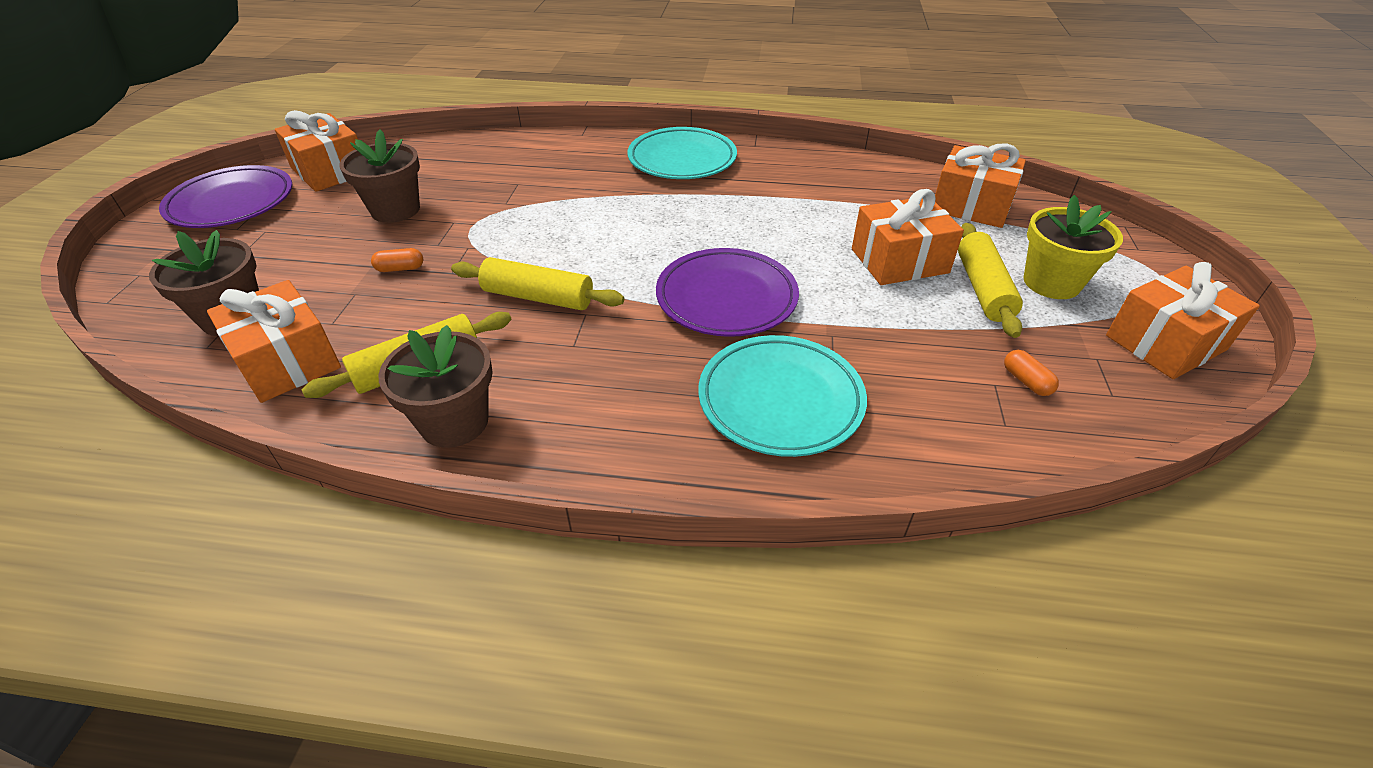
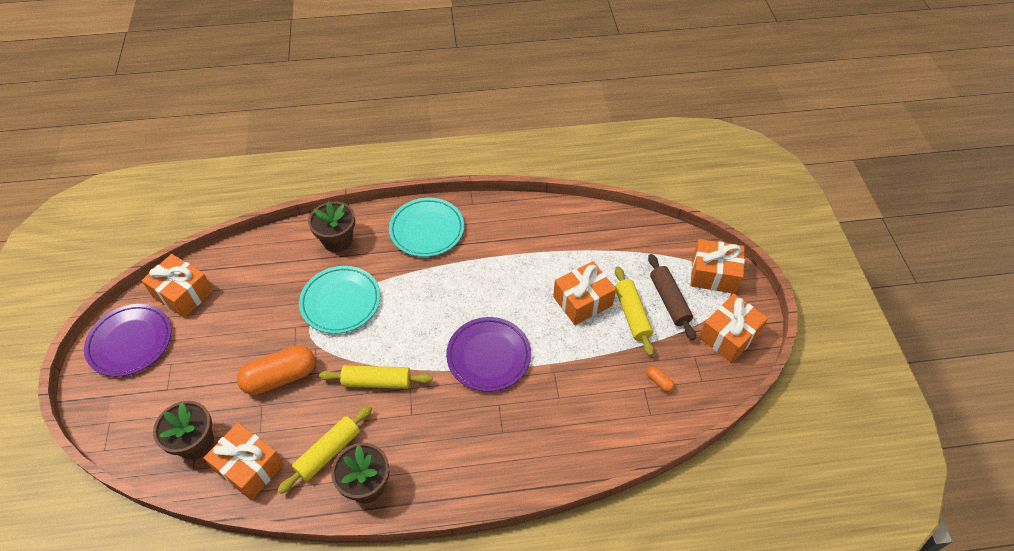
camera: 15 degrees left, 10 degrees up
(395, 210) = (250, 324): brown flower pot -> brown flower pot (337, 240)
(400, 268) = (280, 377): orange capsule -> orange capsule, size x2.43
(780, 400) = (535, 426): turquoise plate -> turquoise plate (341, 302)
(971, 206) = (619, 239): orange gift -> orange gift (714, 274)
(1051, 283) = (669, 301): yellow flower pot -> brown rolling pin

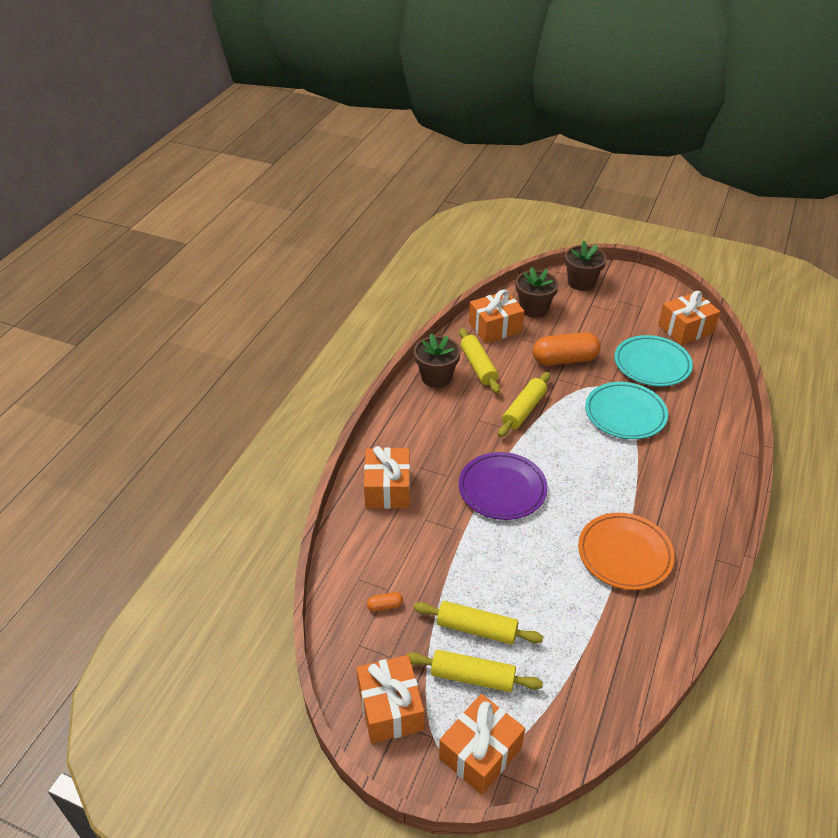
camera: 120 degrees right, 10 degrees down
(130, 342) = (648, 296): purple plate -> none
(280, 377) = (564, 360): orange capsule -> orange capsule turned 75 degrees clockwise
(337, 240) = (706, 434): brown flower pot -> brown flower pot (581, 282)
(427, 230) = (691, 504): turquoise plate -> turquoise plate (652, 364)
(503, 254) = (624, 554): none -> orange plate
(582, 301) = (521, 593): orange gift -> orange gift (387, 489)
(669, 301) = (472, 677): brown rolling pin -> yellow rolling pin

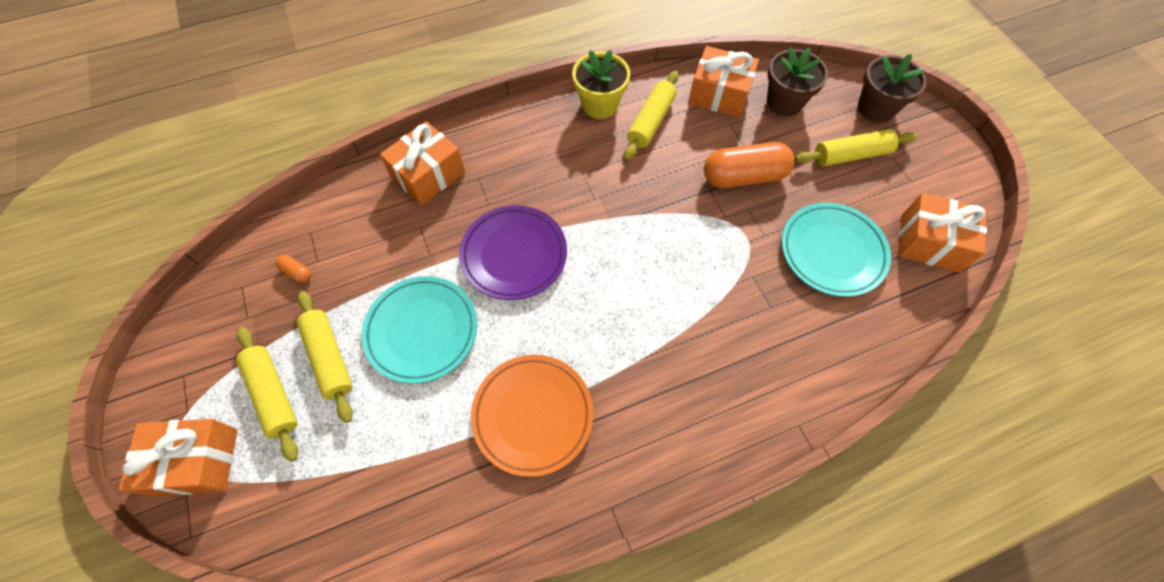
camera: 45 degrees right, 20 degrees up
(390, 708) = (193, 358): orange gift -> none
(436, 377) = (600, 104): brown flower pot -> yellow flower pot
(524, 410) = (634, 196): yellow rolling pin -> yellow rolling pin (851, 155)
(564, 360) = (744, 177): orange capsule -> orange capsule turned 45 degrees counterclockwise
(625, 414) = (728, 280): turquoise plate -> turquoise plate (422, 331)

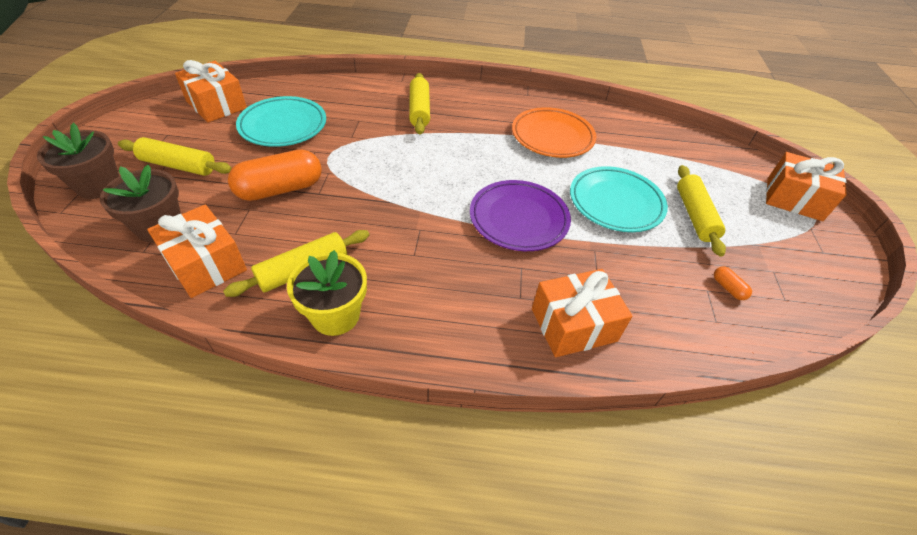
camera: 155 degrees left, 15 degrees down
(273, 395) = (740, 212): yellow rolling pin -> yellow rolling pin (419, 110)
(744, 177) = (280, 189): orange capsule -> orange capsule turned 45 degrees counterclockwise

